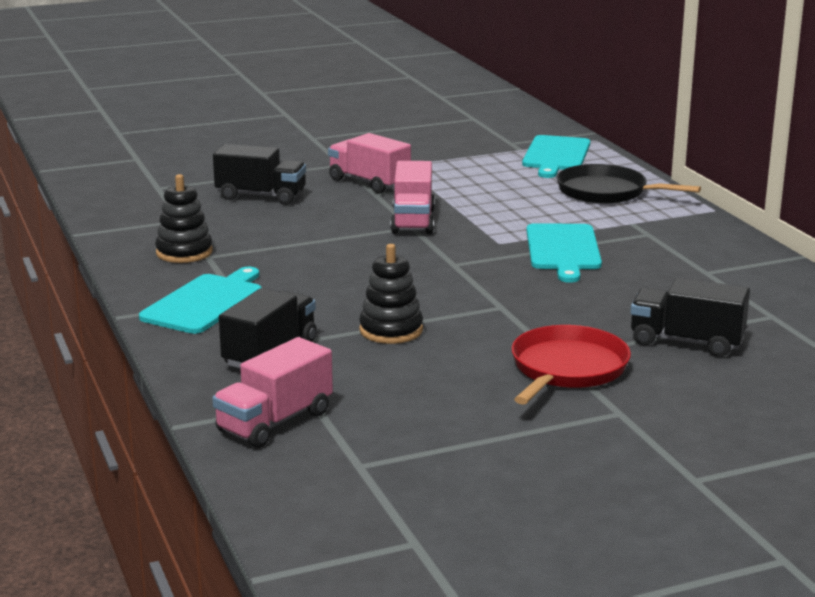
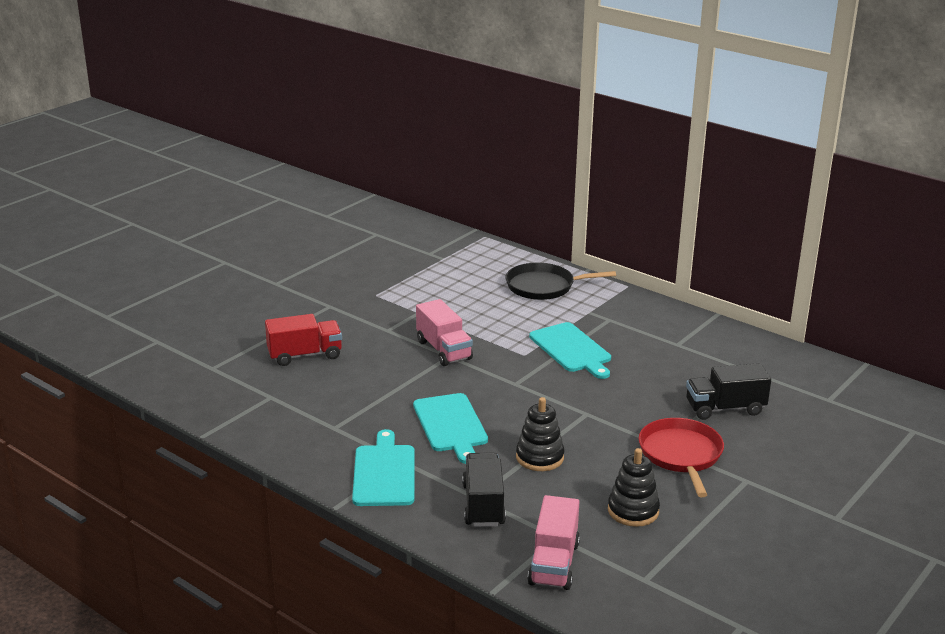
camera: 30 degrees left, 5 degrees up
(184, 252) = (312, 429): black stacking toy -> black stacking toy (633, 511)
(261, 196) = (305, 355): black truck -> red truck
(369, 183) = (371, 320): pink truck -> none
(556, 155) = (474, 259): turquoise cutting board -> turquoise cutting board (451, 425)

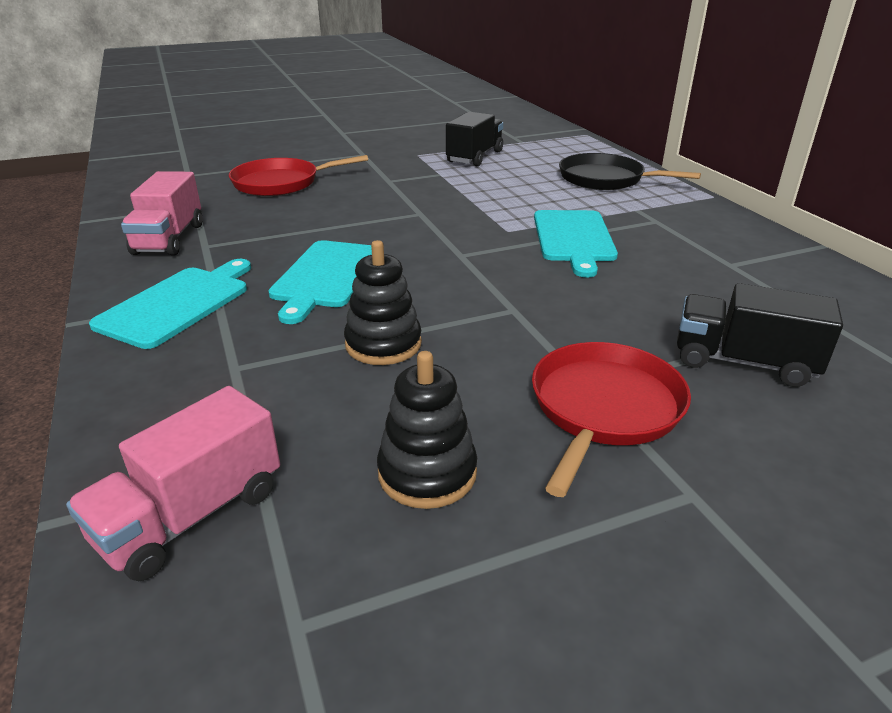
camera: 30 degrees right, 5 degrees up
(305, 355) = (281, 183): red truck -> red pan
(444, 350) = (421, 207): pink truck -> pink truck (169, 239)
(483, 505) = (227, 381): black truck -> black truck (475, 157)

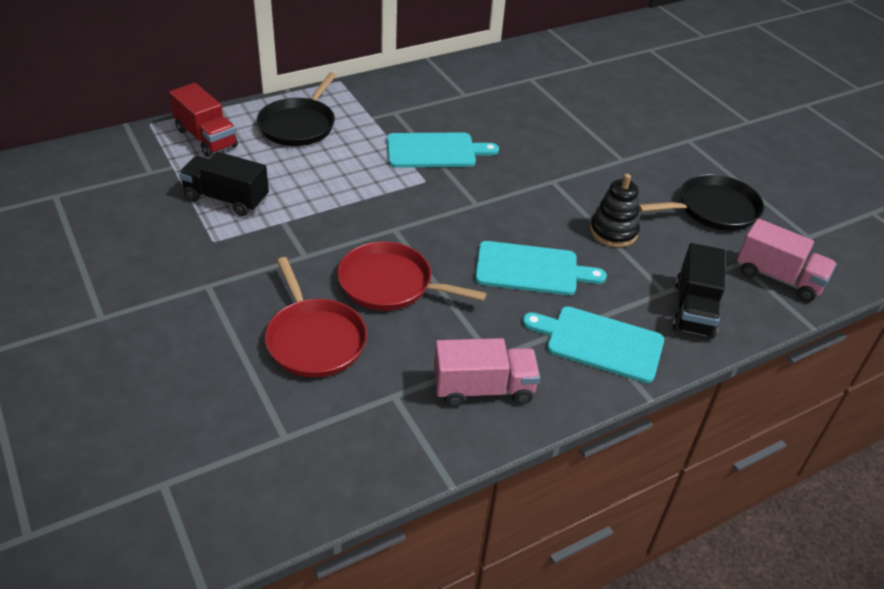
camera: 100 degrees left, 10 degrees up
(427, 473) = (713, 209): black stacking toy -> black pan
(569, 149) = (206, 138): none -> red truck
(604, 408) = (640, 156): red pan -> red pan (390, 284)
(743, 362) = (581, 111): black truck -> black truck (693, 309)

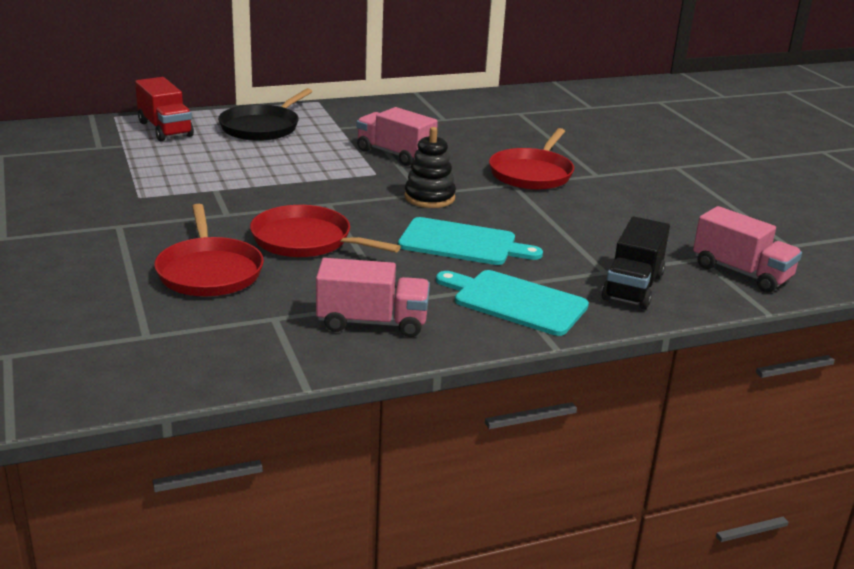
camera: 10 degrees right, 15 degrees down
(226, 199) = (165, 170): black truck -> none
(435, 151) = (395, 154): turquoise cutting board -> pink truck
(565, 164) = (532, 173): none -> red pan
(613, 232) = (564, 224): black stacking toy -> black stacking toy (429, 197)
(713, 209) = (685, 217): black pan -> none

